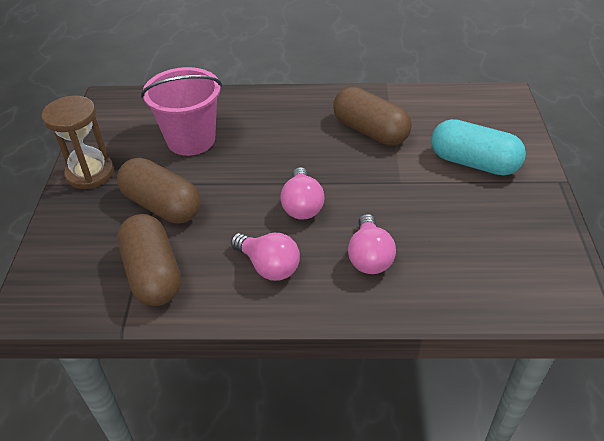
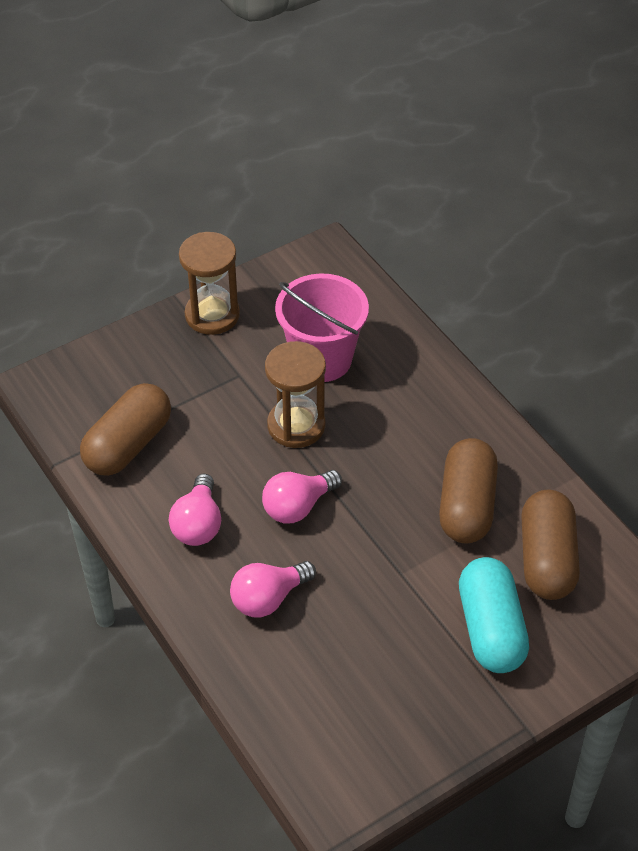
camera: 55 degrees right, 5 degrees up
(162, 205) = (213, 397): brown capsule -> brown capsule (547, 559)
(232, 176) = (296, 425): none -> brown hourglass

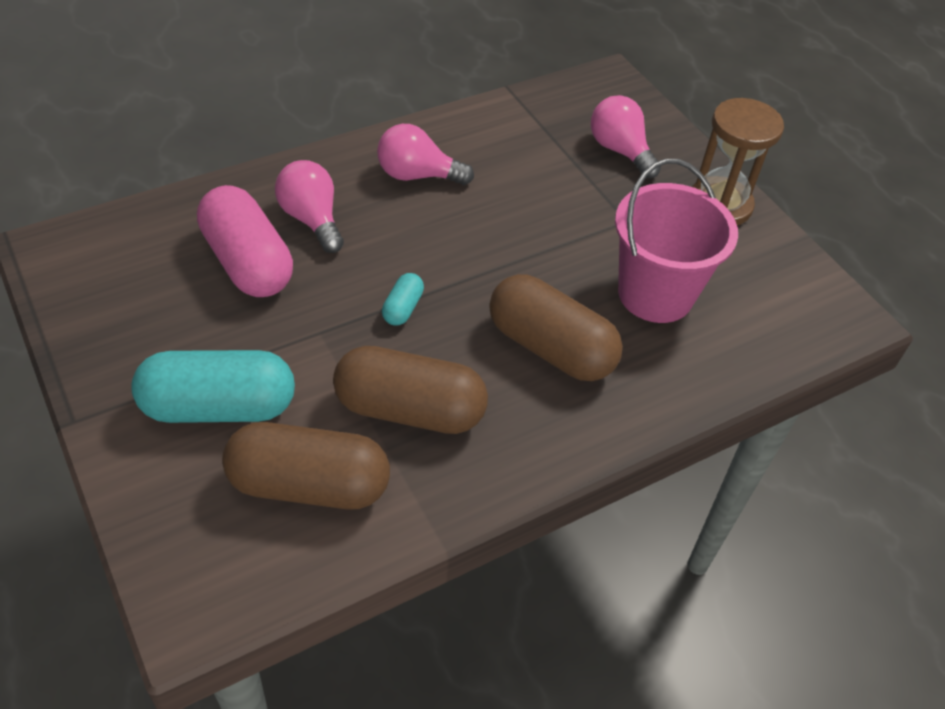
camera: 90 degrees right, 0 degrees up
(128, 445) = (527, 133): brown capsule -> brown capsule (550, 348)
(296, 425) = (549, 261): brown hourglass -> none
(298, 506) = (430, 252): pink light bulb -> pink light bulb (620, 150)
(330, 638) = (248, 262): none -> pink capsule
(365, 519) = (403, 308): none -> turquoise capsule

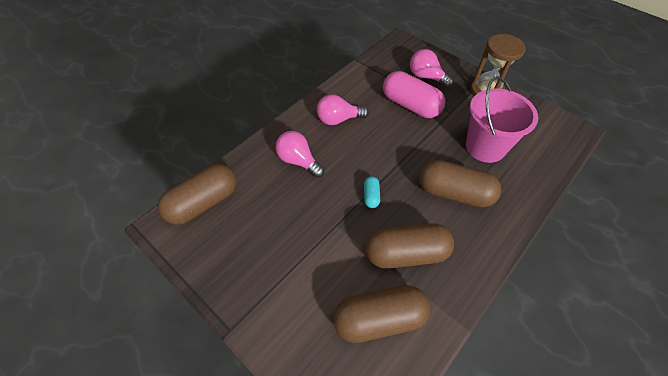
camera: 15 degrees left, 5 degrees up
(126, 235) = (203, 203): none -> brown capsule
(219, 406) = (307, 289): turquoise capsule -> none
(248, 262) = (278, 197): pink capsule -> pink capsule (410, 105)

